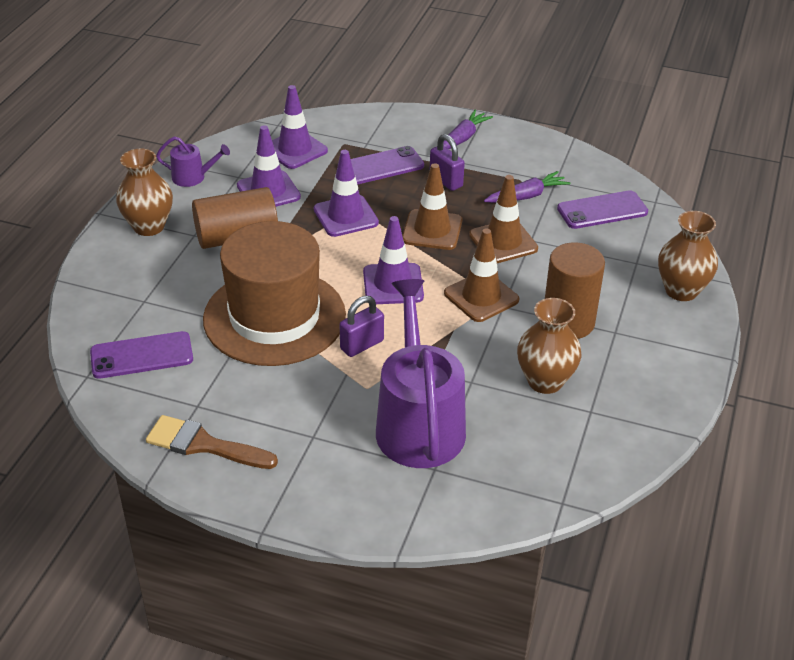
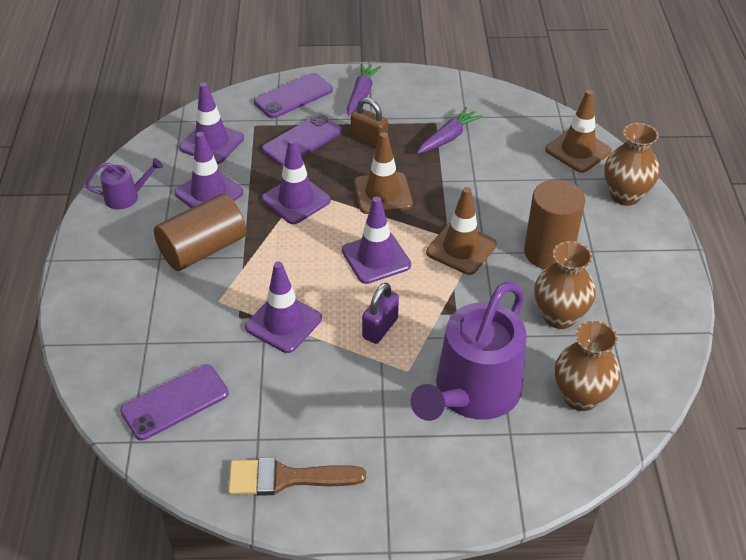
camera: 20 degrees left, 5 degrees up
(149, 226) = (109, 261): brown vase -> brown vase (580, 396)
(274, 317) = (283, 323): brown hat -> purple traffic cone
(418, 424) = (473, 392): purple watering can -> purple watering can turned 120 degrees counterclockwise
(446, 181) = (369, 140): purple padlock -> brown padlock
(503, 242) = (451, 188): brown traffic cone -> brown traffic cone (578, 150)
(602, 210) = (520, 135): purple phone -> purple phone (293, 96)

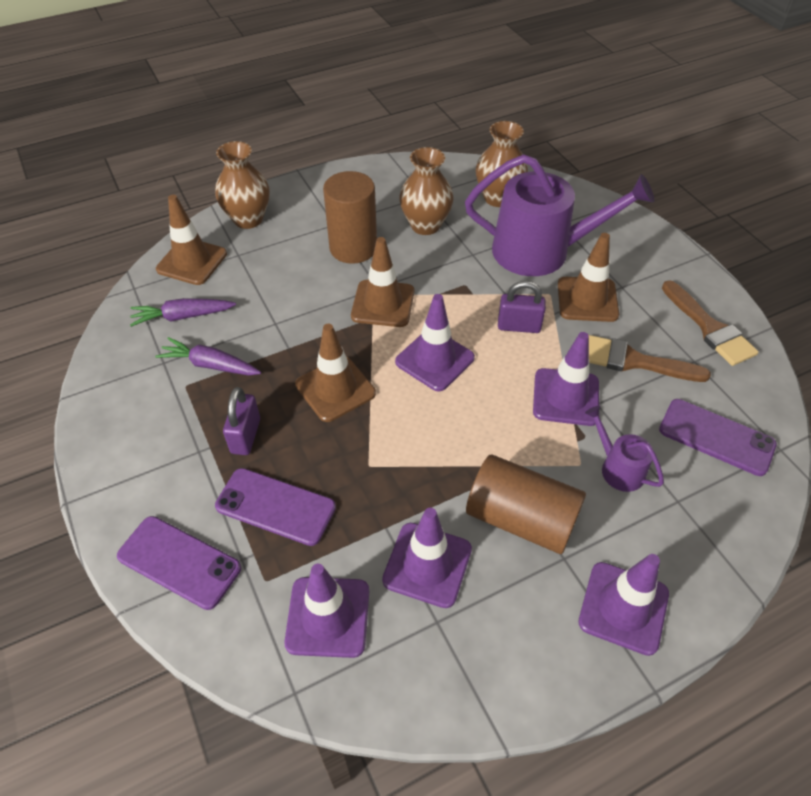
camera: 115 degrees left, 5 degrees up
(126, 197) = (492, 668): purple watering can -> purple watering can (618, 468)
(288, 391) = (634, 361): none -> brown brush
(296, 200) = (388, 464): purple traffic cone -> purple traffic cone (623, 608)
(361, 94) = (149, 481): purple carrot -> purple carrot (183, 316)
(369, 140) = (245, 436): brown padlock -> purple padlock
(383, 396) = (587, 299): none -> brown traffic cone

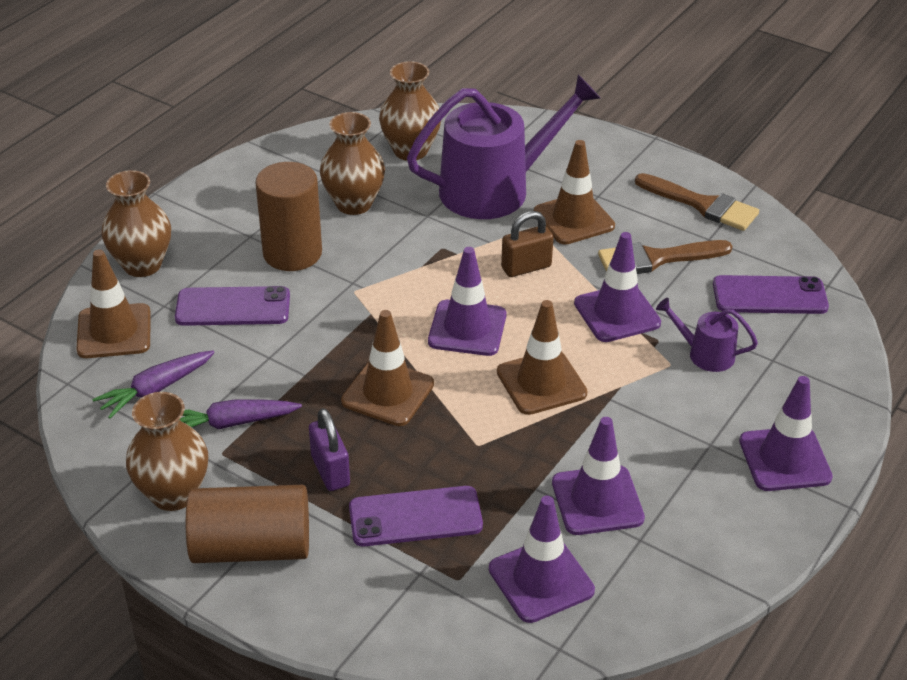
camera: 30 degrees left, 10 degrees down
(129, 404) = (173, 494): none -> brown vase
(179, 562) = (359, 603): purple phone -> purple phone (233, 307)
(383, 304) = (371, 296): brown traffic cone -> brown traffic cone (541, 383)
(519, 326) = (526, 267): purple padlock -> brown padlock
(521, 518) = (651, 429): brown cylinder -> brown cylinder (251, 547)

